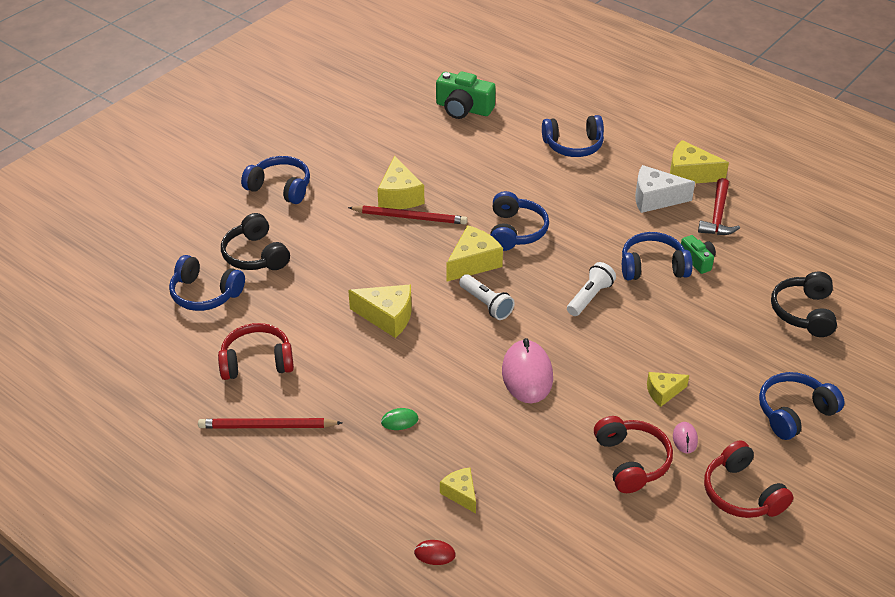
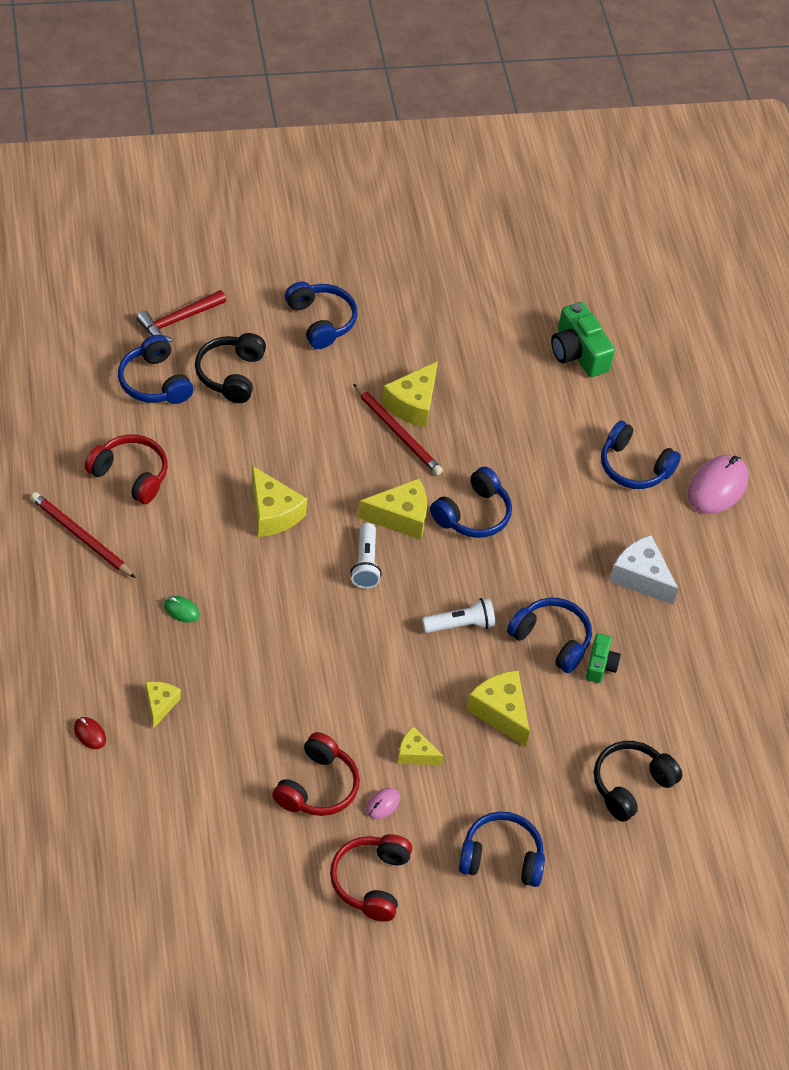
camera: 35 degrees right, 10 degrees up
(527, 374) = (324, 651): pink mouse -> pink mouse (717, 487)
(689, 174) = (707, 577): yellow cheese -> yellow cheese (500, 712)
(718, 215) = (677, 637): red hammer -> red hammer (178, 320)

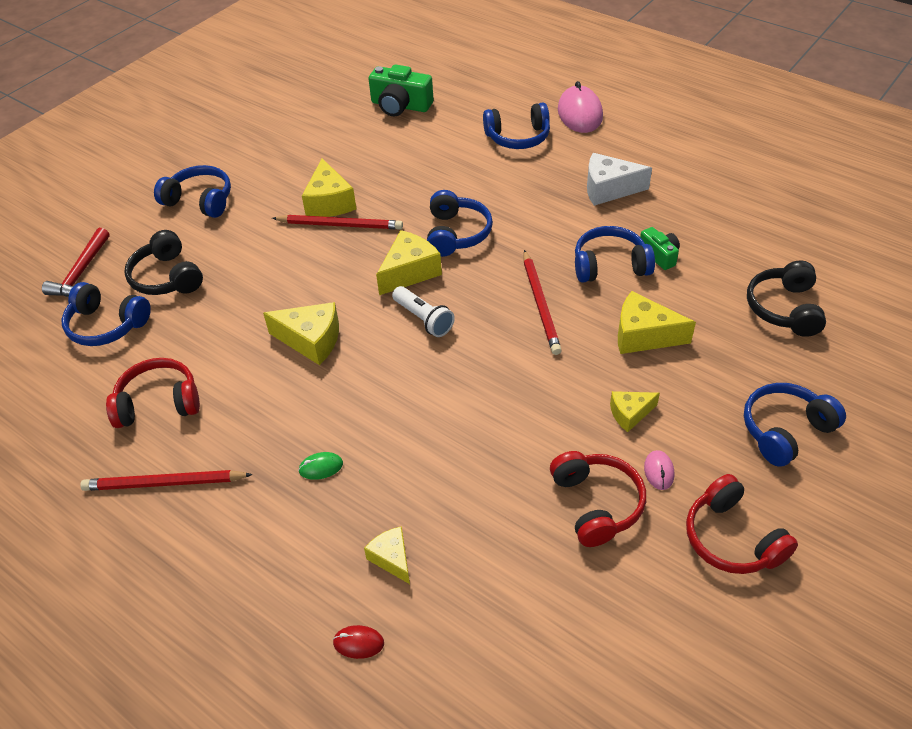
camera: 35 degrees left, 5 degrees down
(460, 625) = (540, 304): white flashlight -> red pencil

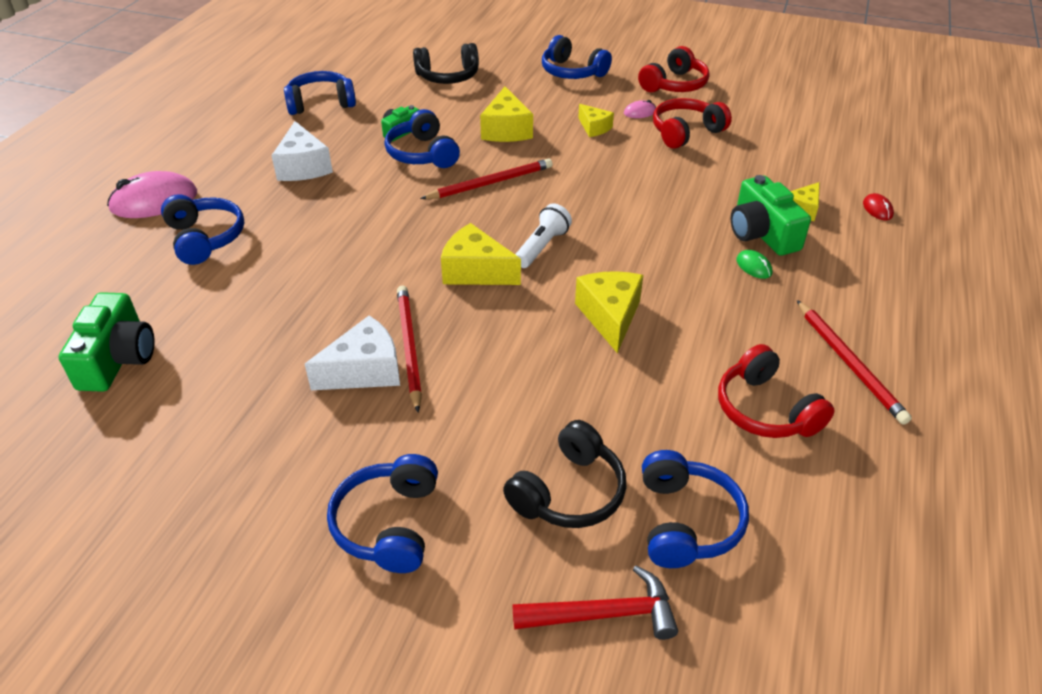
camera: 110 degrees left, 5 degrees down
(329, 202) = (364, 371): yellow cheese -> white cheese
(367, 497) = (762, 233): none -> green camera
(456, 234) = (401, 251): blue headphones -> blue headphones (321, 103)

